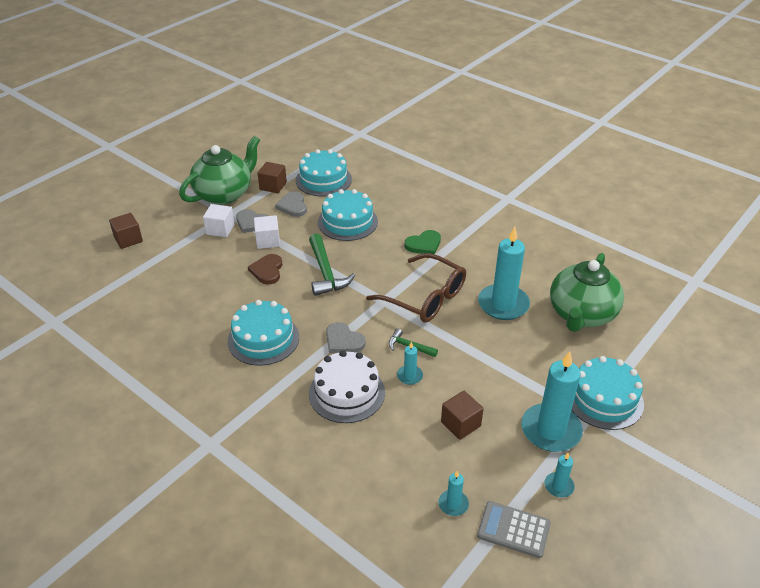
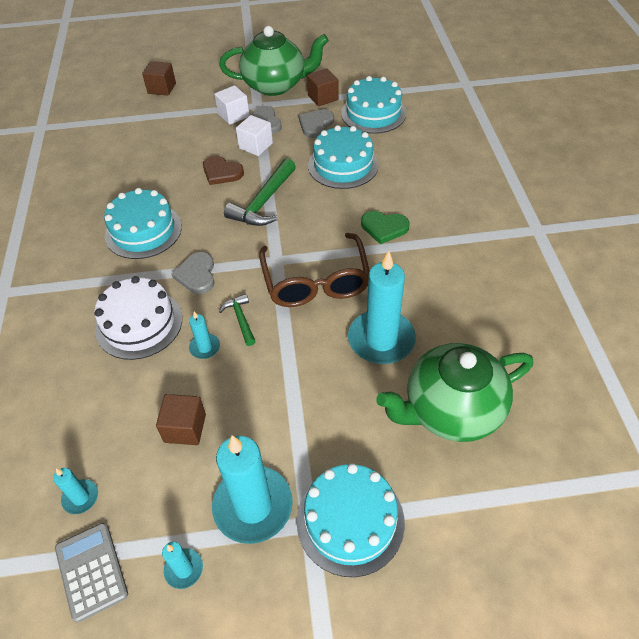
camera: 45 degrees right, 10 degrees up
(267, 270) = (221, 172): brown heart -> brown heart turned 105 degrees counterclockwise

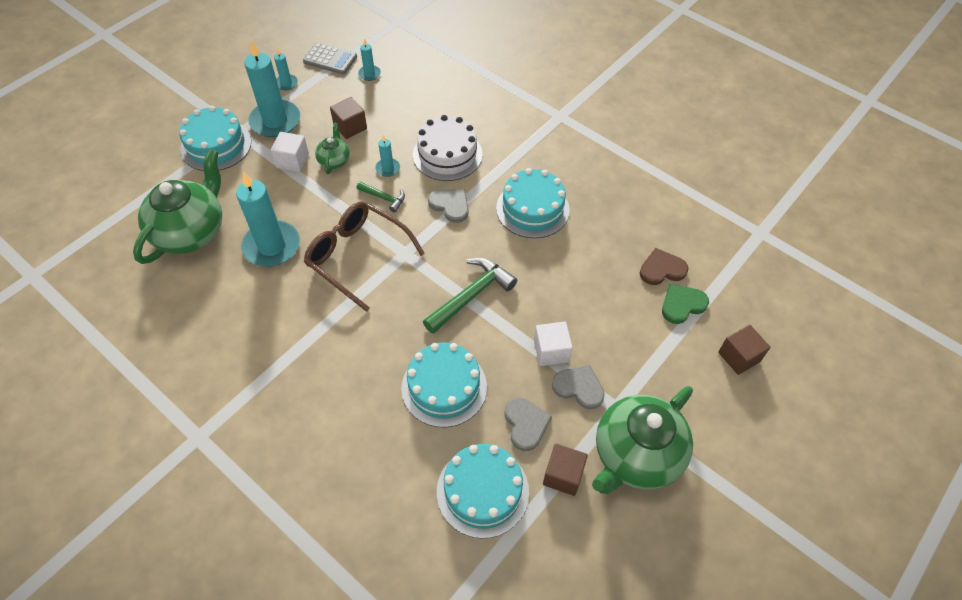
camera: 135 degrees right, 5 degrees up
(221, 172) = (543, 299): brown heart -> brown heart (662, 269)
(233, 115) = (620, 374): white cube -> white cube (292, 160)
(243, 395) = (334, 160): none -> green teapot
(263, 202) = (471, 295): green hammer -> green hammer turned 60 degrees clockwise
(384, 228) = (344, 341): green heart -> green heart (682, 305)

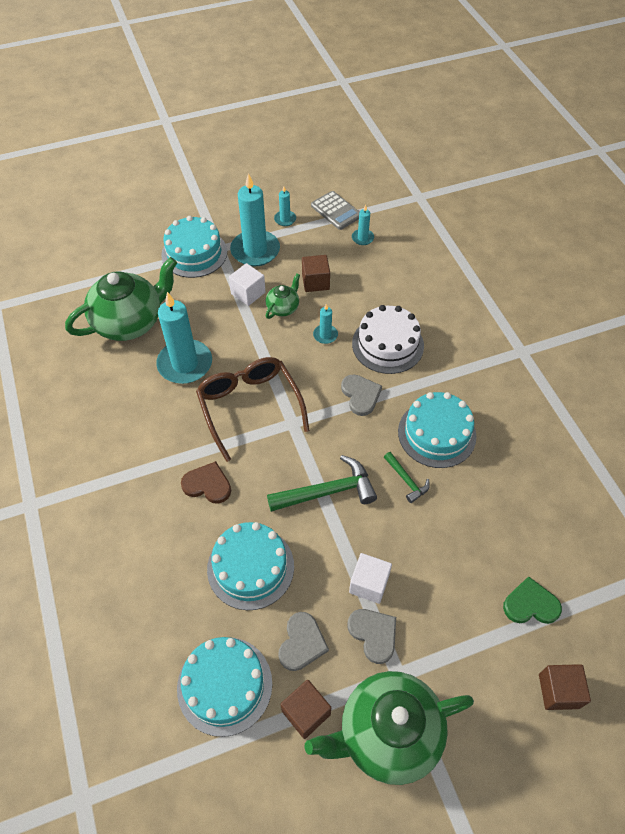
camera: 30 degrees right, 0 degrees up
(384, 198) = (305, 362): green hammer -> green hammer (406, 480)
(662, 269) = (531, 556): brown heart -> brown heart (207, 484)

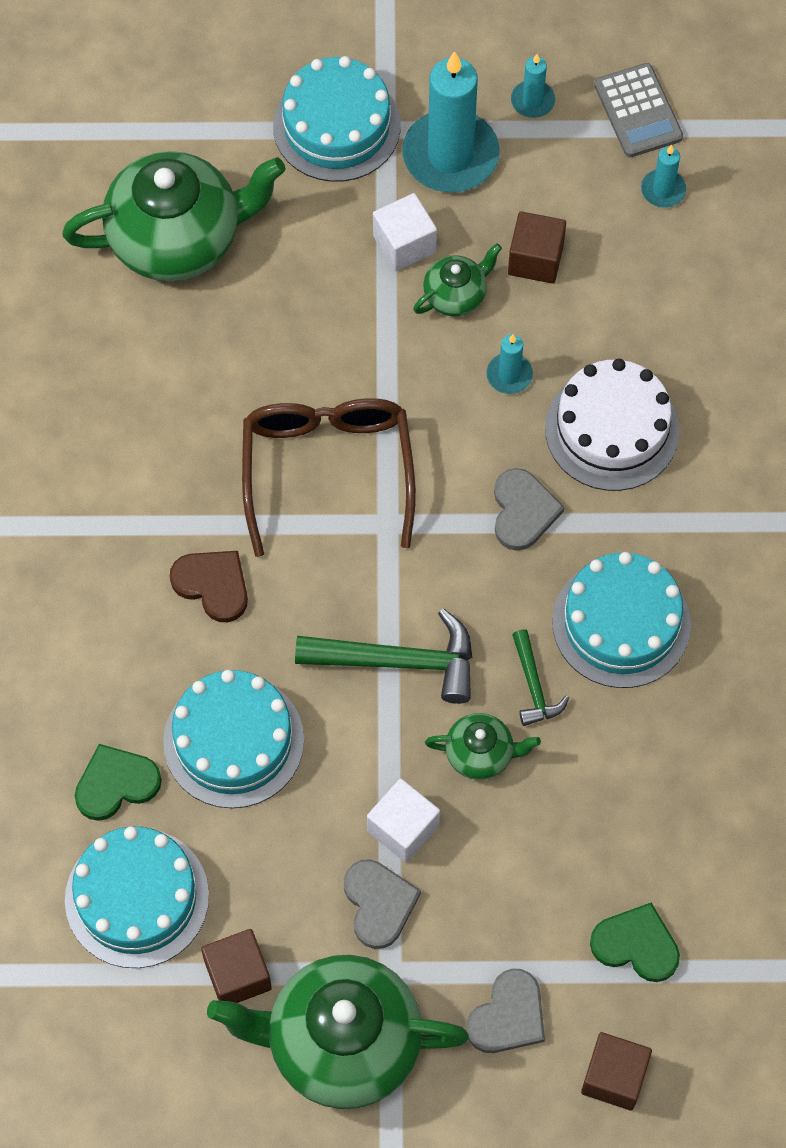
camera: 20 degrees right, 10 degrees up
(185, 364) = (246, 353): turquoise candle -> none
(188, 617) = (116, 784): none -> green heart
(302, 643) = (268, 878): grey heart -> grey heart (508, 1016)
(394, 526) = (481, 754): none -> green teapot

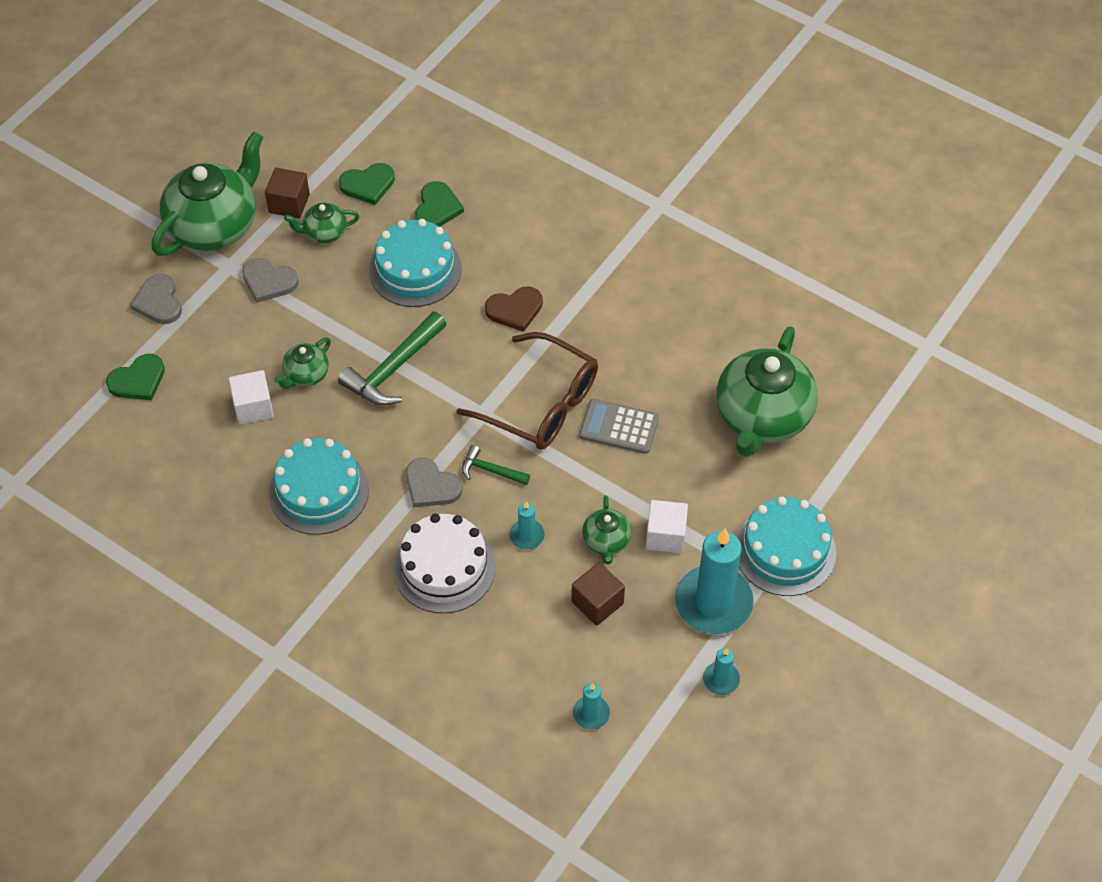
camera: 125 degrees right, 10 degrees down
(137, 897) = (368, 185): turquoise cake -> green heart
(254, 894) = (324, 232): none -> green teapot
(403, 828) = (298, 315): white cube -> white cube (253, 407)
(534, 686) = (321, 424): green hammer -> green hammer (490, 470)
(614, 1077) = (84, 327): brown cube -> none
(638, 111) = (665, 740): grey calculator -> grey calculator (619, 427)

